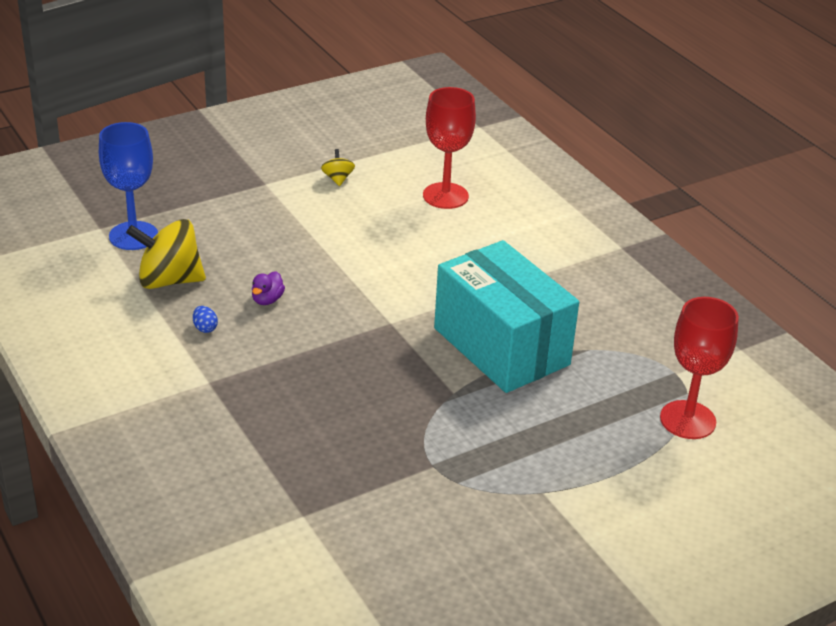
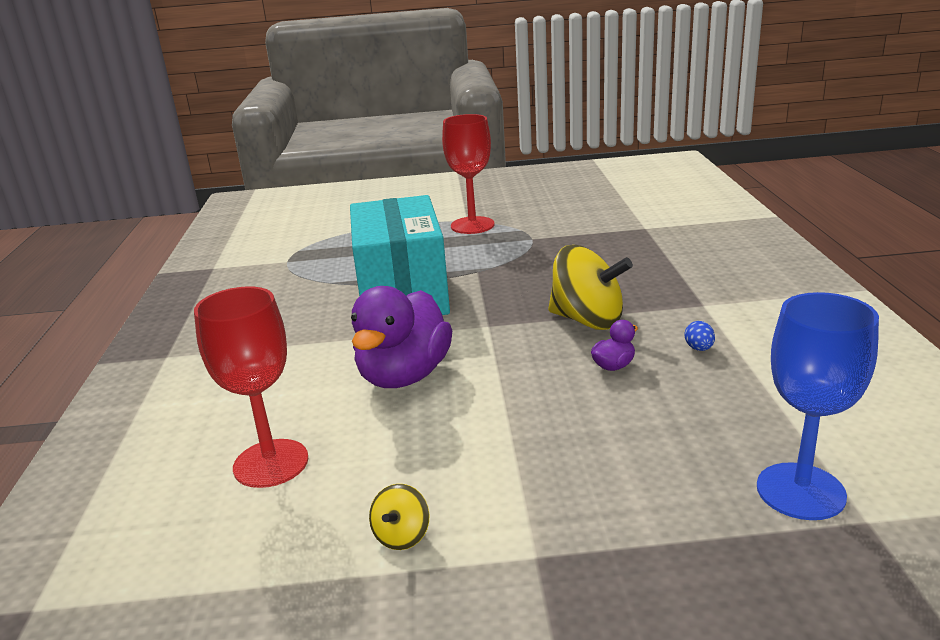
camera: 150 degrees left, 10 degrees down
(169, 280) = (741, 409): yellow spinning top -> yellow spinning top (587, 320)
(419, 264) = (404, 376): none -> purple duck
(687, 420) = (321, 238): red goblet -> red goblet (472, 225)

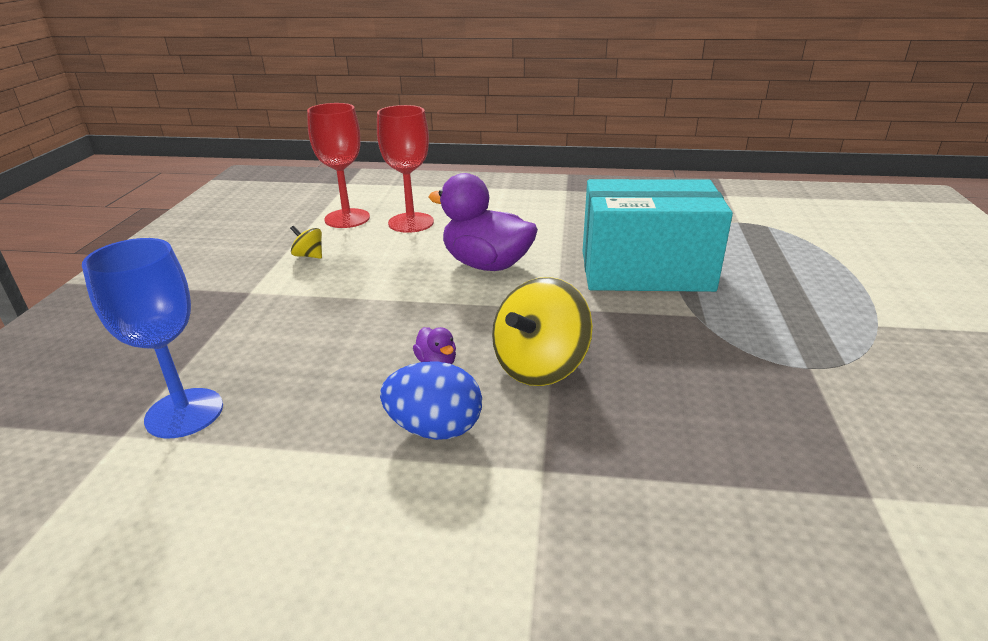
camera: 100 degrees right, 5 degrees up
(472, 225) = (859, 327): red goblet -> red goblet (347, 218)
(699, 348) = (435, 428): blue egg -> blue egg, size x2.19

